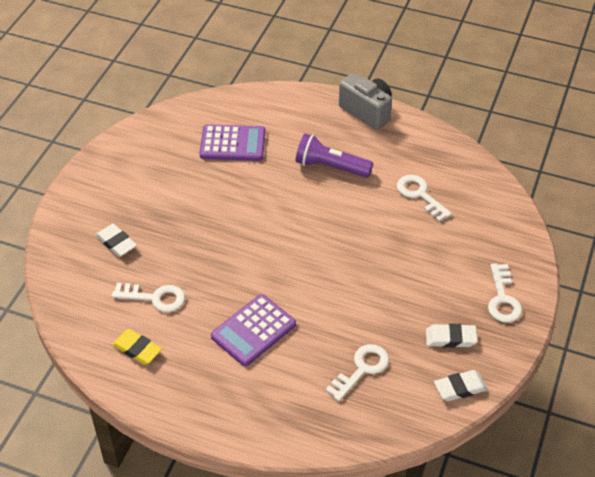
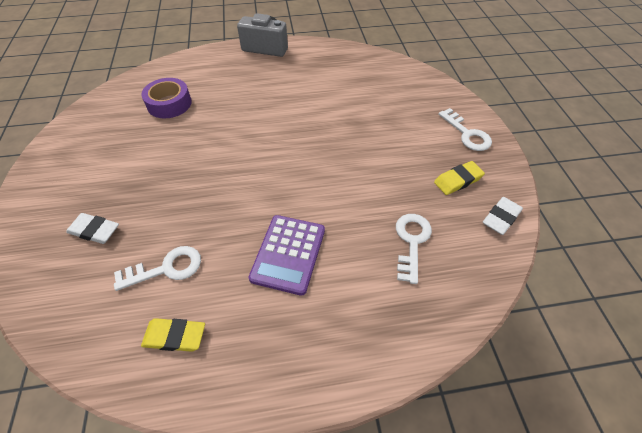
camera: 30 degrees left, 5 degrees up
(232, 143) = (169, 104): purple calculator -> purple tape
(330, 167) = (264, 92): purple flashlight -> none
(420, 195) = (347, 87): white key -> none
(450, 338) = (457, 180): white eraser -> yellow eraser

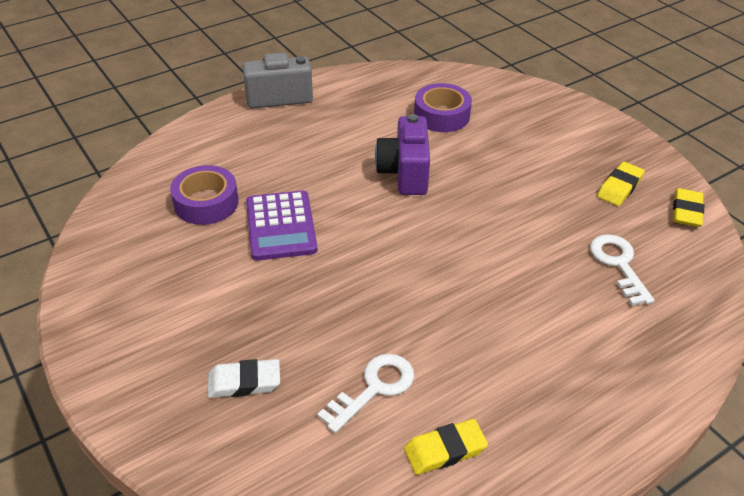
camera: 25 degrees left, 10 degrees down
(288, 254) = (501, 322): purple calculator -> purple calculator (281, 226)
(306, 121) = (404, 173): none -> purple camera
(362, 88) = (441, 115): none -> purple tape
(467, 134) = (594, 135): white key -> none
(501, 218) = (686, 211): white eraser -> yellow eraser

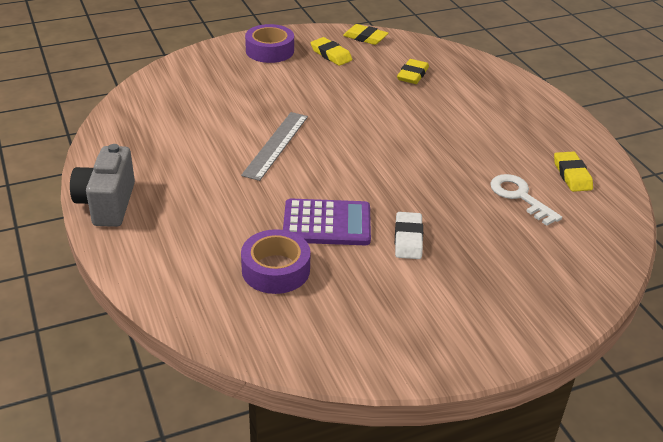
camera: 80 degrees left, 5 degrees down
(244, 382) = (512, 261): white eraser -> white eraser (408, 239)
(404, 173) = (275, 145): purple camera -> grey ruler
(441, 115) = (198, 111): purple tape -> purple tape (270, 51)
(618, 264) = (412, 75): white key -> yellow eraser

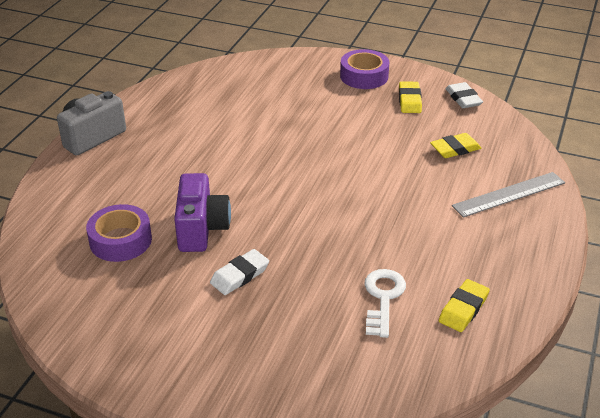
camera: 45 degrees right, 0 degrees up
(275, 145) = (255, 152): grey ruler -> grey ruler (509, 194)
(327, 223) = (201, 229): purple calculator -> purple camera
(365, 38) = (463, 98): yellow eraser -> white eraser

